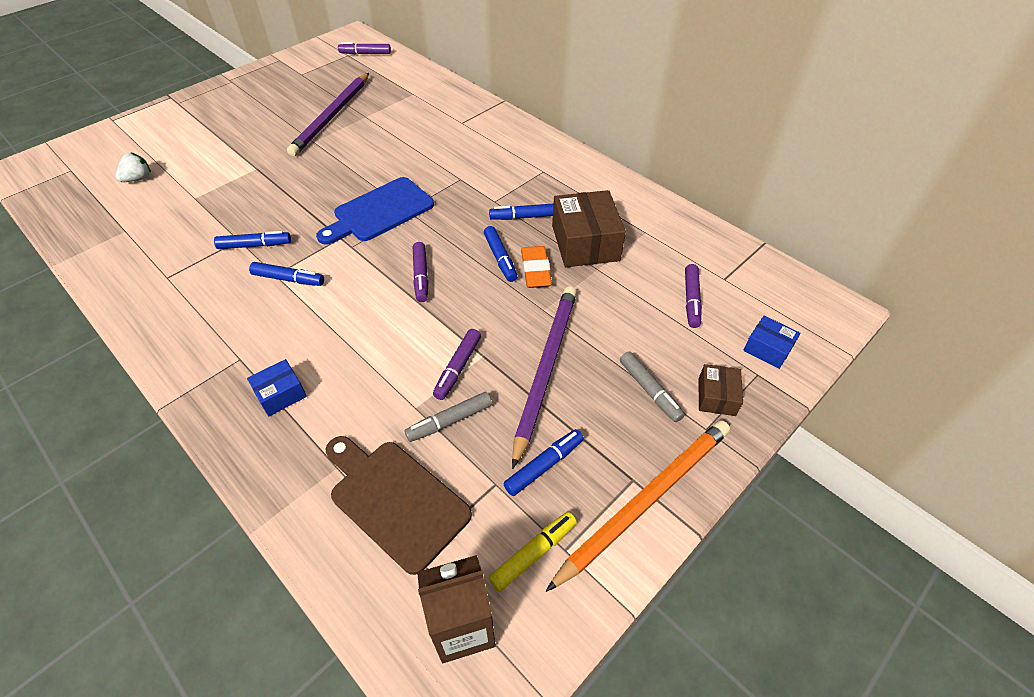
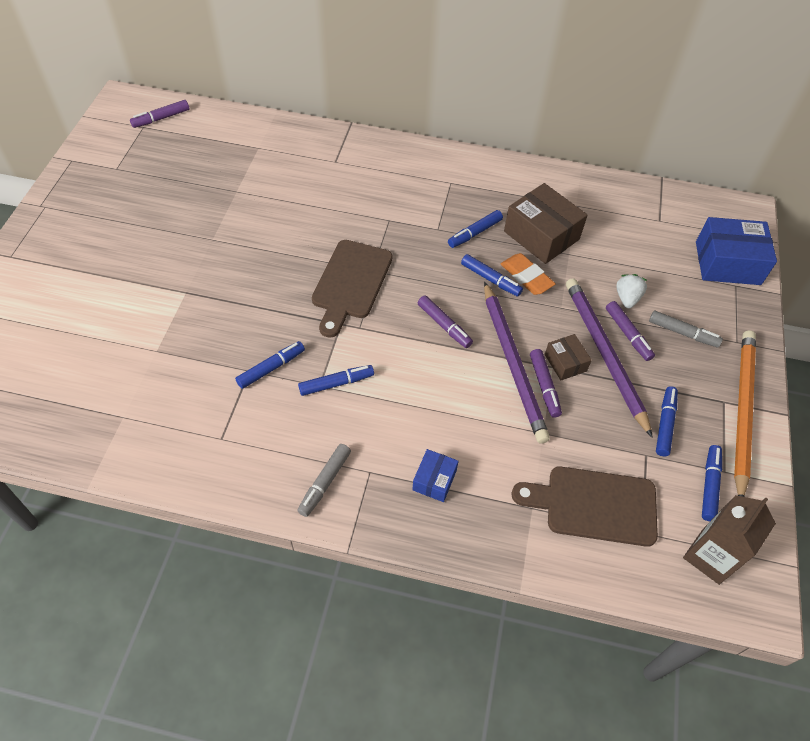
camera: 35 degrees left, 5 degrees up
(138, 179) = (71, 358): white strawberry -> white strawberry (627, 298)
(332, 116) = (202, 204): purple pencil -> purple pencil (513, 363)
(380, 212) = (351, 283): blue cutting board -> brown cutting board
(449, 421) = (576, 429): grey marker -> grey marker (325, 483)
(533, 553) = (709, 485): yellow marker -> blue marker
(691, 300) = (652, 248): purple marker -> purple marker (628, 334)
(716, 397) = (725, 315): brown box -> brown box (565, 363)
(767, 349) = (727, 263): blue box -> blue box, size x1.90

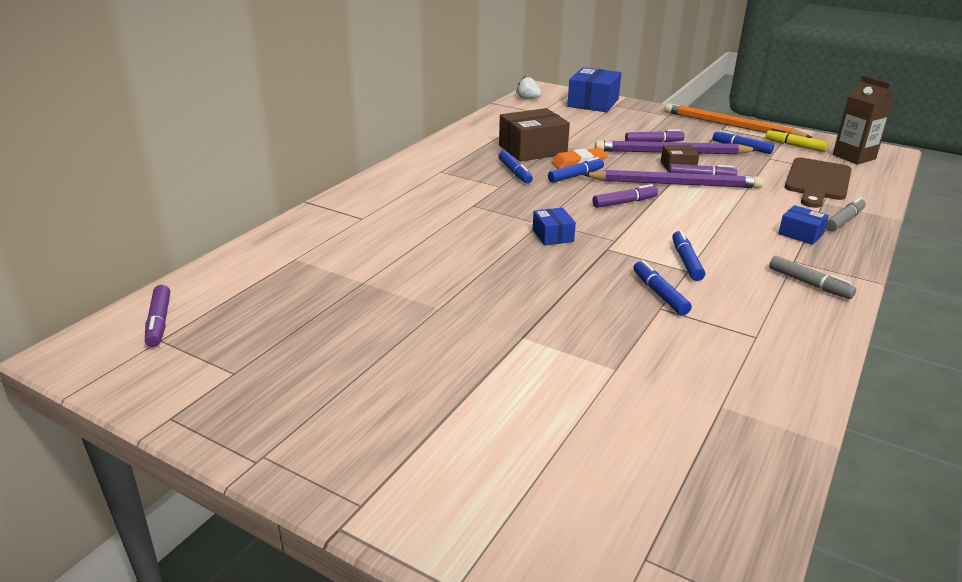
camera: 70 degrees left, 25 degrees down
(351, 283) = (553, 235): brown cutting board -> blue box
(627, 298) = (616, 136): white strawberry -> white strawberry (528, 98)
(683, 333) = (656, 127): grey marker -> grey marker (843, 220)
(709, 485) = (795, 146): blue marker -> yellow marker

